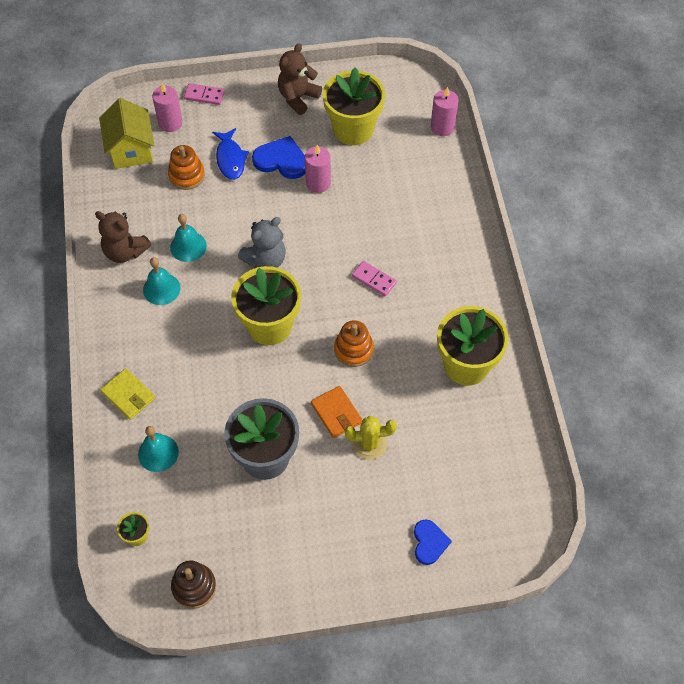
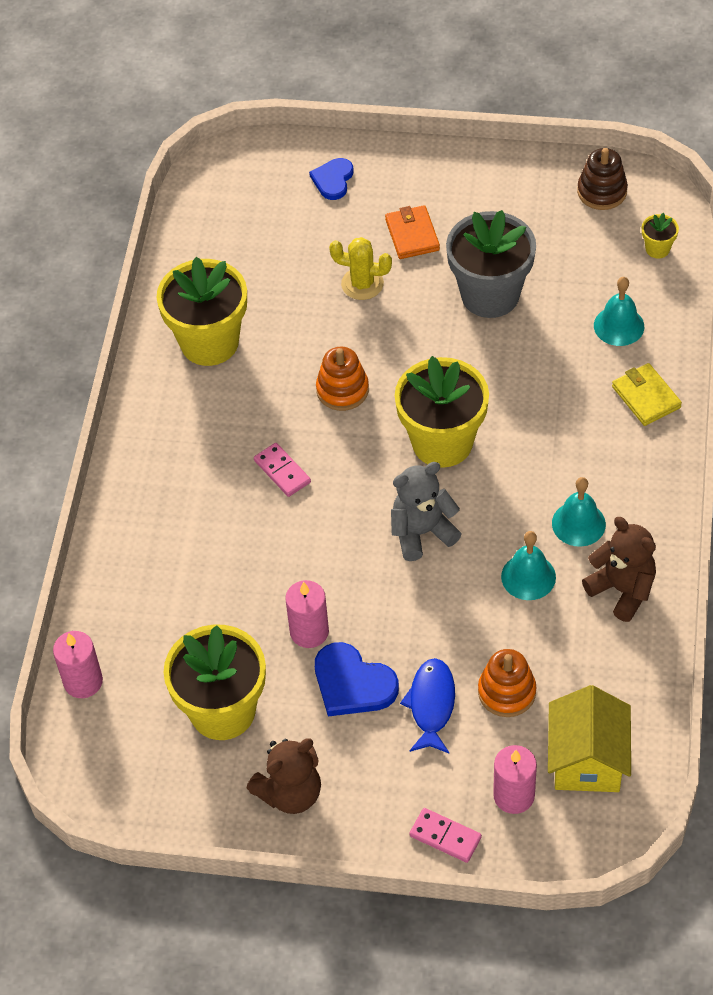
camera: 160 degrees left, 5 degrees down
(336, 413) = (390, 323): orange wallet -> orange wallet (412, 235)

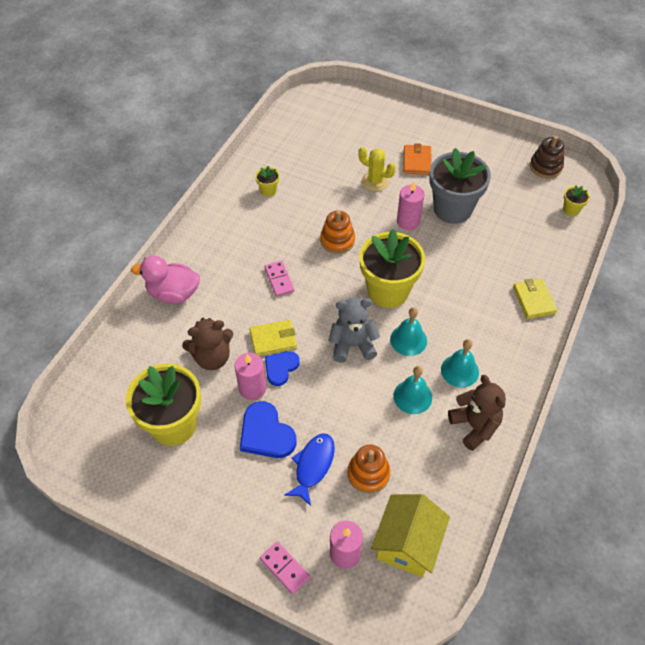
camera: 15 degrees right, 0 degrees up
(83, 681) = (95, 376): pink candle -> pink candle (408, 221)
(139, 535) = (173, 293): none -> pink duck
(209, 342) = (268, 190): yellow flower pot -> yellow flower pot, size x0.42
(290, 793) = (192, 498): brown teddy bear -> brown teddy bear (212, 357)
(309, 557) = (273, 339): none -> yellow wallet
(333, 180) = (381, 119): blue heart -> blue heart (281, 368)
(619, 326) = (530, 250): turquoise bell -> turquoise bell (408, 340)

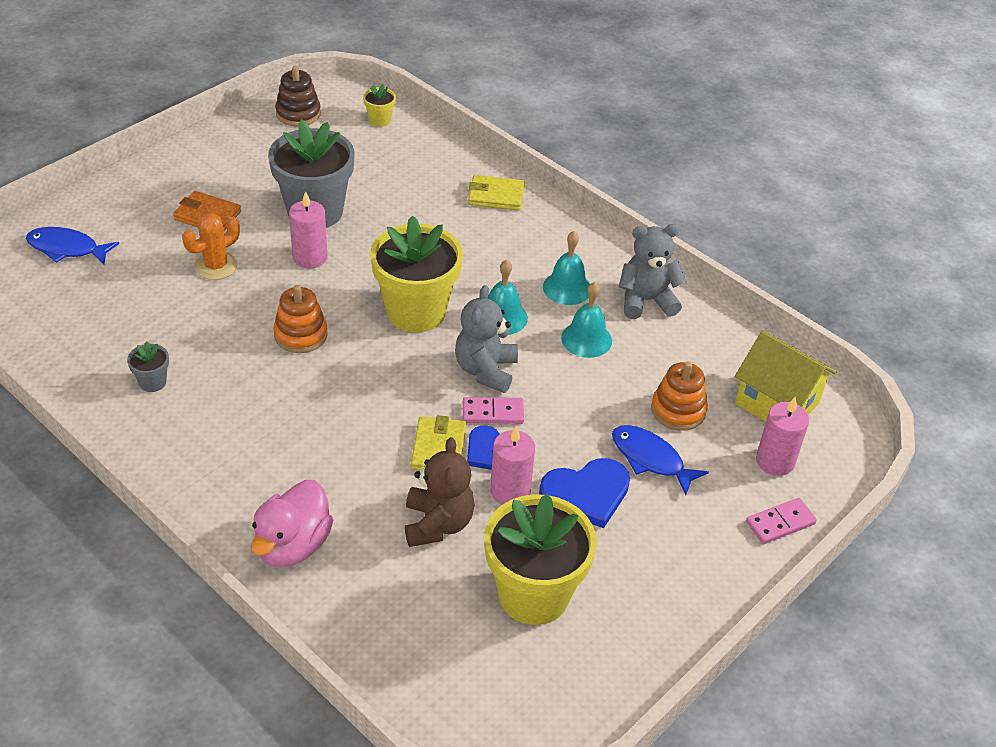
camera: 75 degrees left, 10 degrees down
(268, 190) = (152, 382): yellow flower pot -> grey flower pot
(279, 279) = (336, 415): pink domino -> pink domino (493, 413)
(353, 116) = (67, 248): none -> blue fish
(375, 181) = (216, 266): yellow cactus -> orange cactus
(474, 426) = (646, 301): brown teddy bear -> grey teddy bear

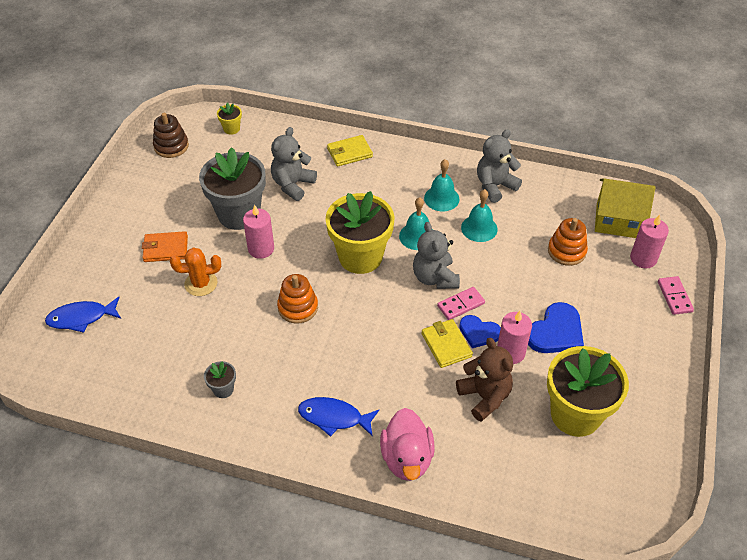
camera: 25 degrees left, 5 degrees up
(216, 266) = (201, 283): orange cactus -> orange cactus turned 60 degrees clockwise
(401, 205) = (293, 185): none -> grey teddy bear
(650, 459) = (575, 291): blue fish -> blue fish (334, 417)
(780, 523) = (674, 297): pink domino -> pink domino turned 45 degrees counterclockwise

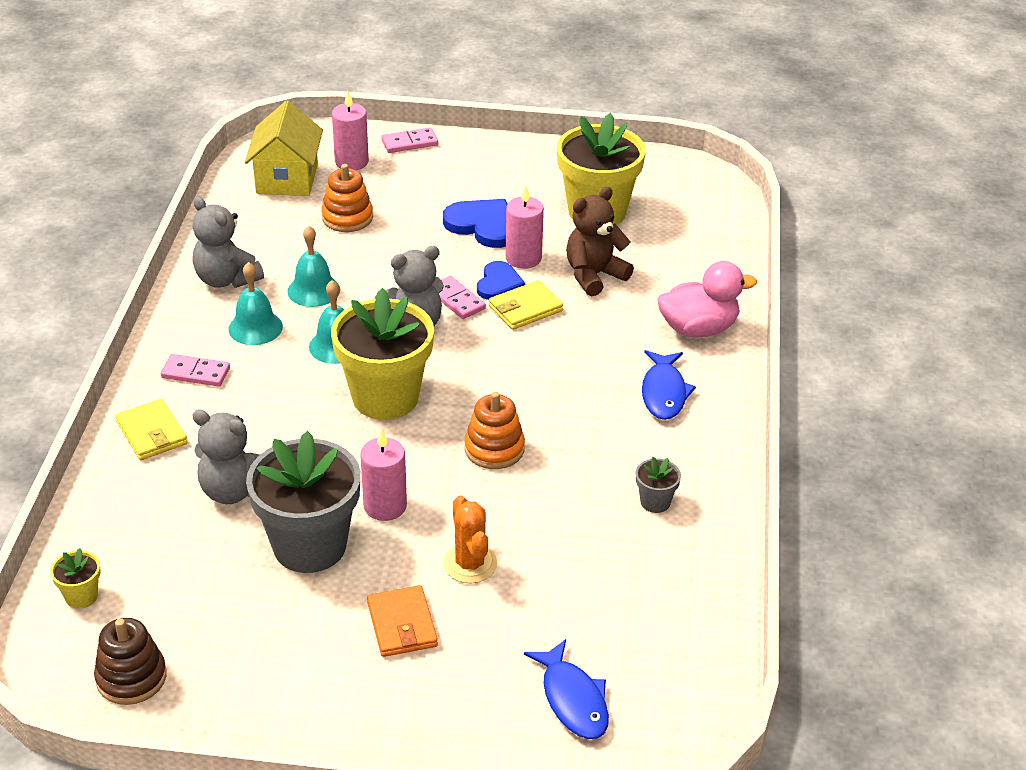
camera: 100 degrees left, 10 degrees down
(400, 171) = (195, 373): none -> pink domino

